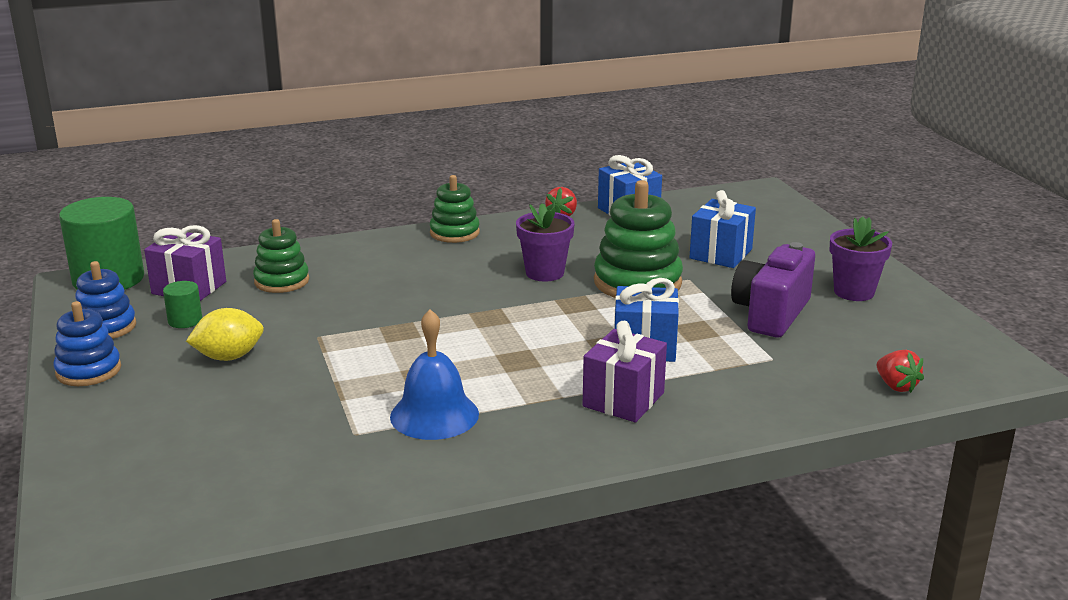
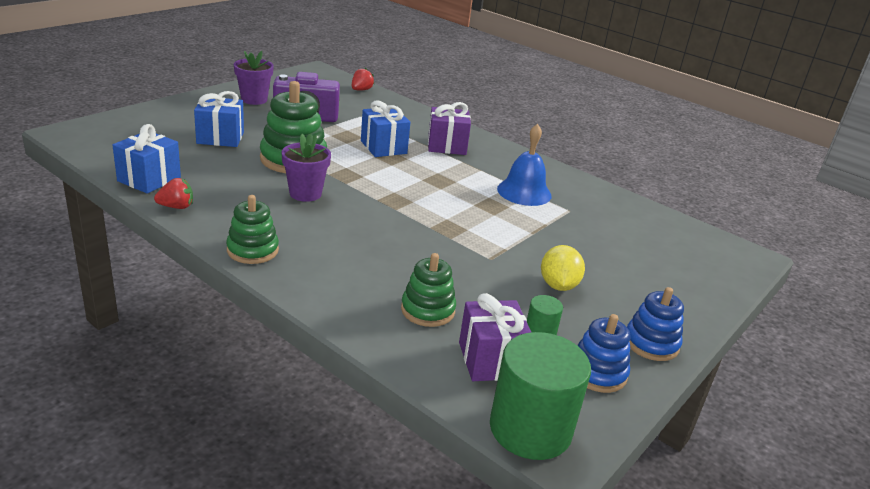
camera: 125 degrees left, 5 degrees up
(229, 357) = (558, 285): yellow lemon -> yellow lemon turned 60 degrees clockwise

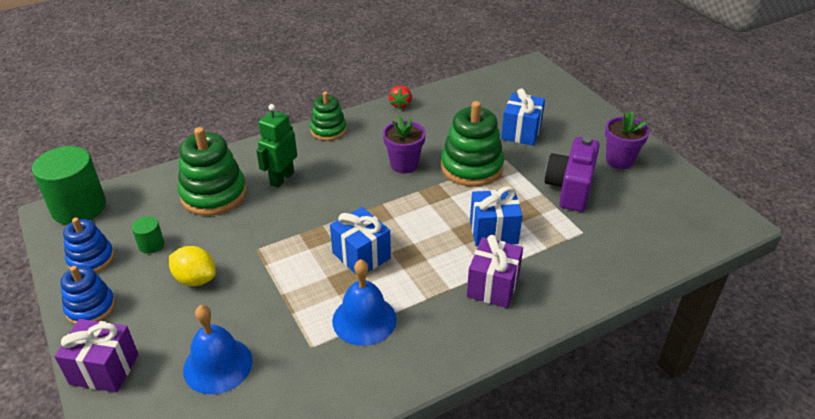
camera: 115 degrees right, 10 degrees up
(149, 179) = (446, 96): blue gift -> blue gift (361, 256)
(361, 90) = (670, 249): red strawberry -> none
(369, 266) = (282, 178): none -> green robot
(427, 310) = (214, 194): green stacking toy -> green stacking toy, size x1.62
(490, 360) = (144, 209): purple gift -> purple gift (104, 369)
(628, 248) = (217, 365): none -> blue bell

